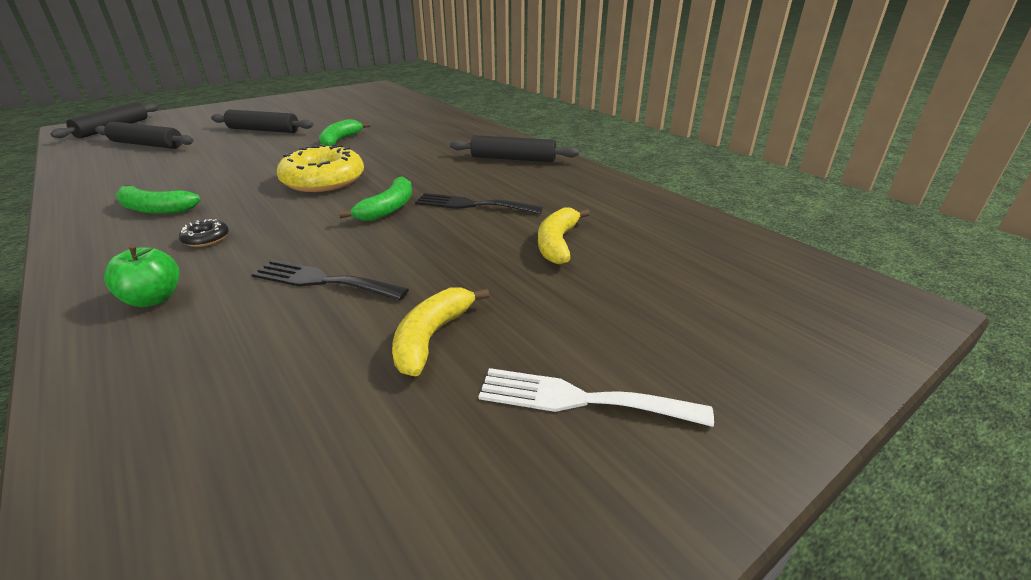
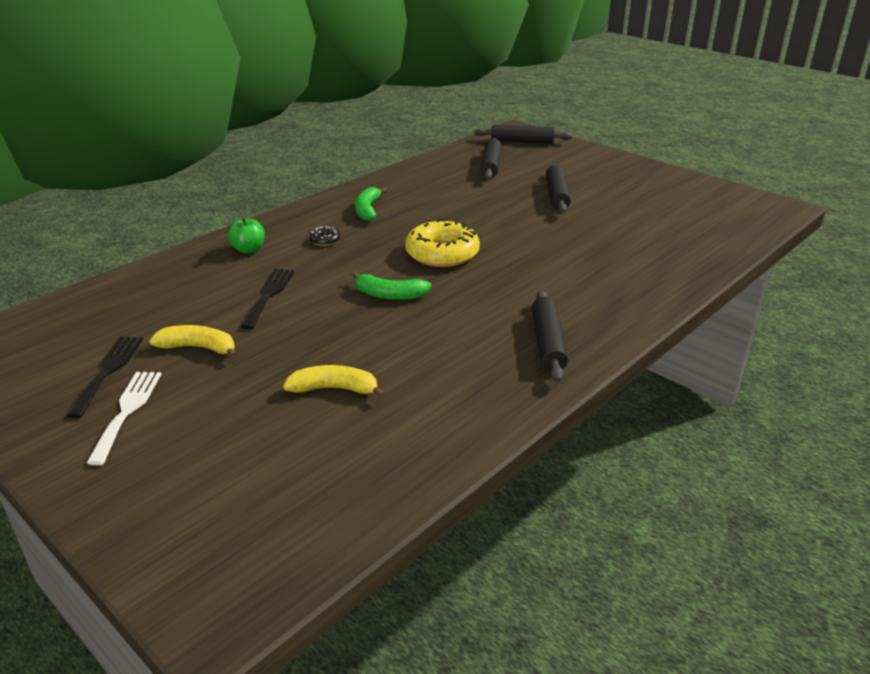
camera: 80 degrees right, 0 degrees up
(340, 141) = (549, 236): green banana -> none
(472, 205) = (408, 334): black fork -> black fork (108, 371)

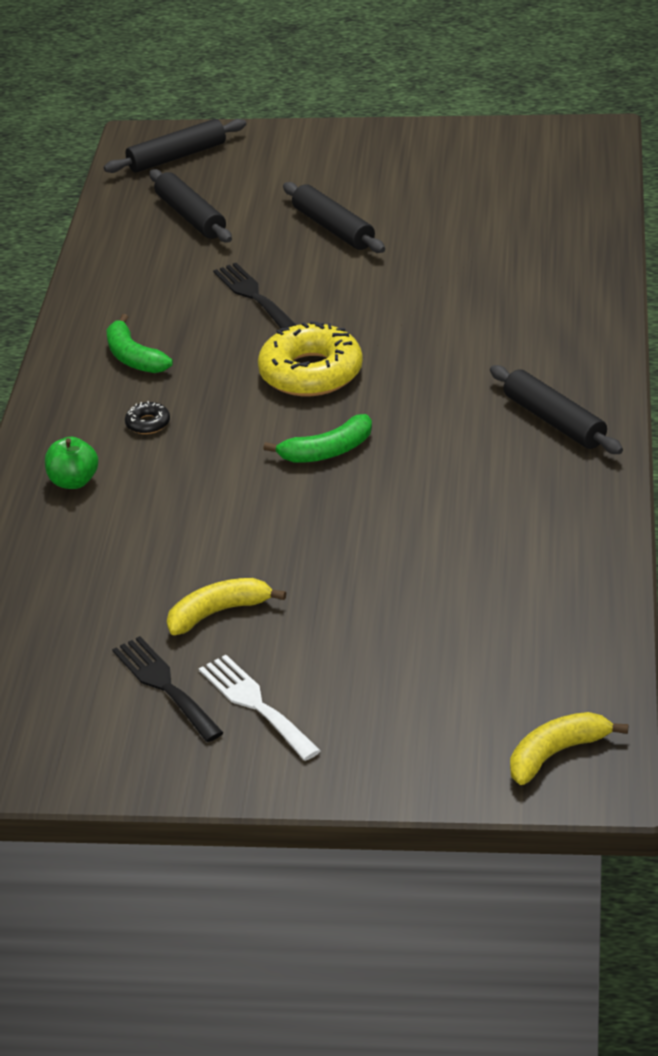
camera: 35 degrees left, 5 degrees up
(269, 295) = (195, 520): black fork -> black fork (253, 295)
(334, 389) = (421, 573): yellow banana -> yellow banana (556, 754)

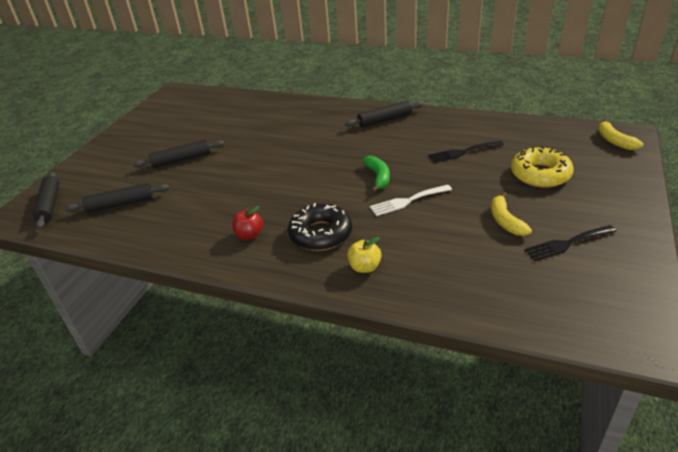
camera: 75 degrees left, 0 degrees up
(74, 481) = (364, 267): green apple -> yellow apple
(134, 357) = (249, 235): green banana -> red apple
(148, 423) = (321, 234): black donut -> black donut, size x2.36
(253, 295) = (221, 189): black fork -> black fork (462, 152)
(255, 704) = (582, 214): white fork -> white fork (407, 201)
(311, 373) = (307, 176): yellow donut -> yellow donut (540, 174)

